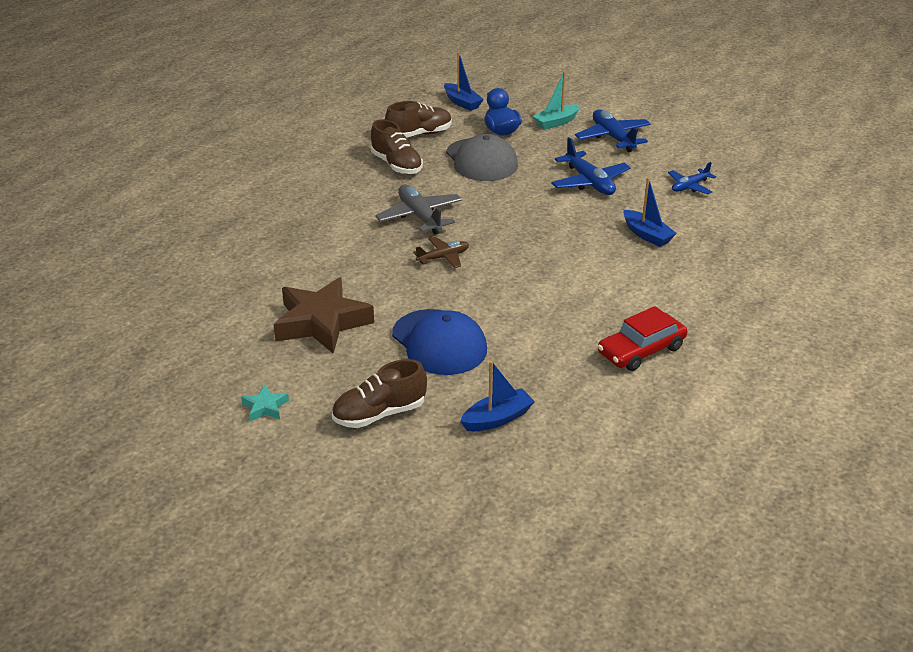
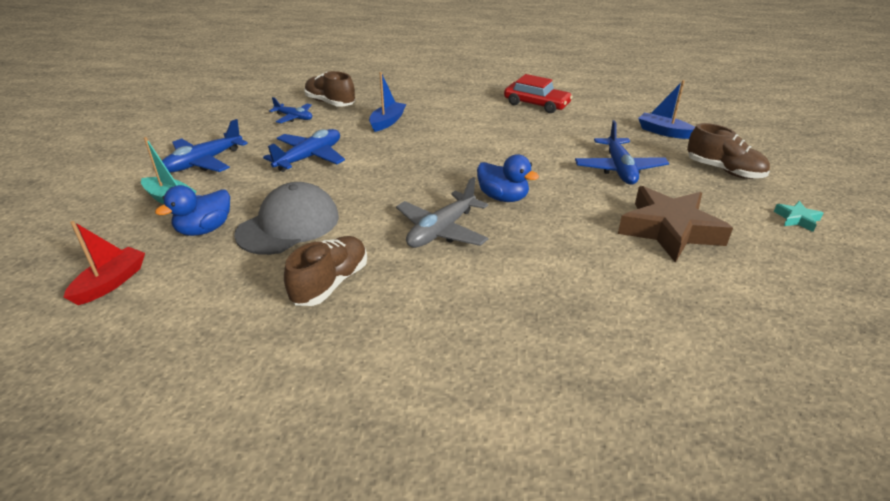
camera: 115 degrees left, 0 degrees up
(419, 134) = (230, 291): brown shoe -> brown shoe (330, 103)
(439, 342) = (619, 169): blue cap -> blue plane
(443, 257) = (503, 197): brown plane -> blue duck
(462, 103) = (111, 283): blue boat -> red boat

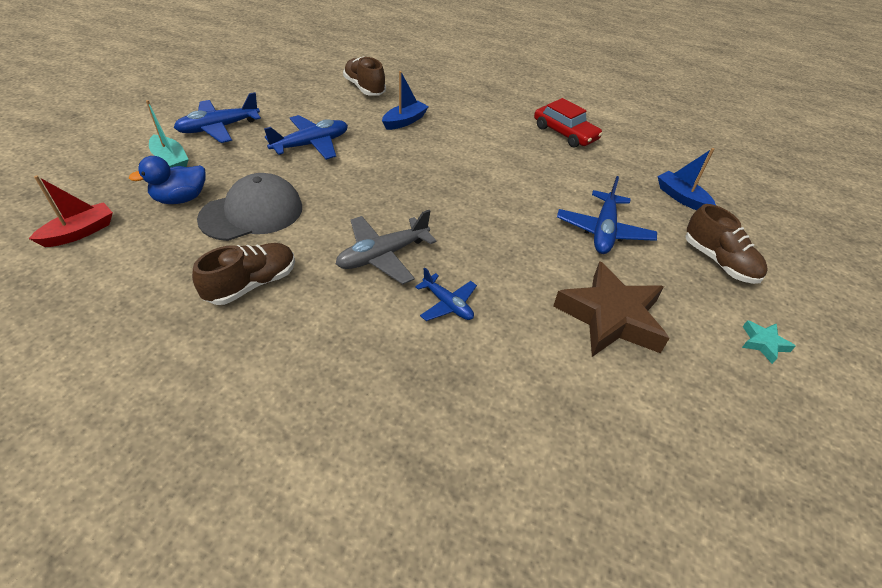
camera: 15 degrees right, 10 degrees up
(294, 117) = (323, 97): blue plane -> blue plane (447, 304)
(503, 197) = (463, 234): blue duck -> none

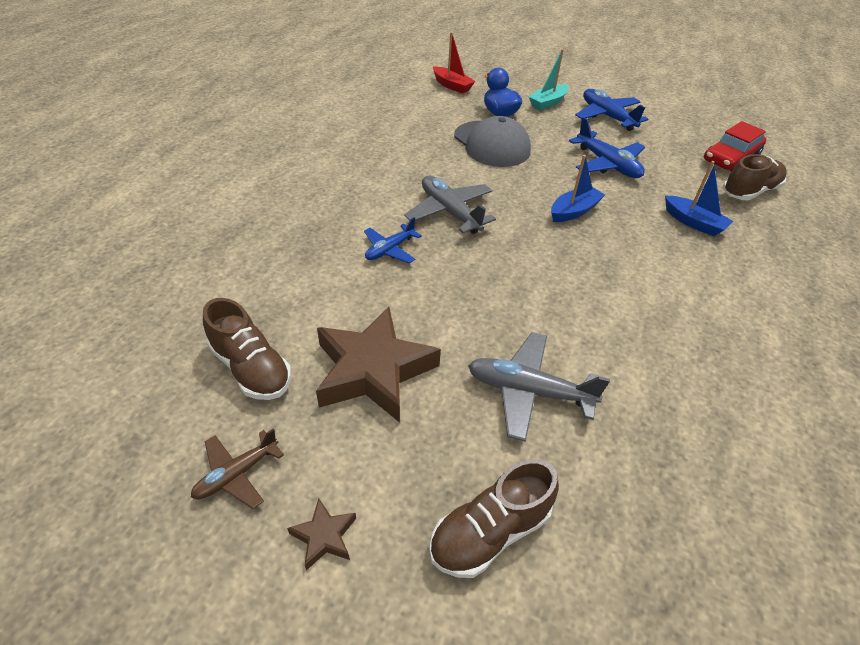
camera: 90 degrees right, 0 degrees up
(252, 284) = (408, 152): brown shoe -> brown shoe (251, 368)
(565, 133) = (769, 383): red car -> red car (730, 158)
(603, 231) = (529, 391): blue plane -> grey plane
(681, 197) = (651, 523): blue boat -> blue boat (574, 211)
(743, 404) = (237, 474): none -> brown plane
(763, 343) = (324, 536): turquoise star -> brown star

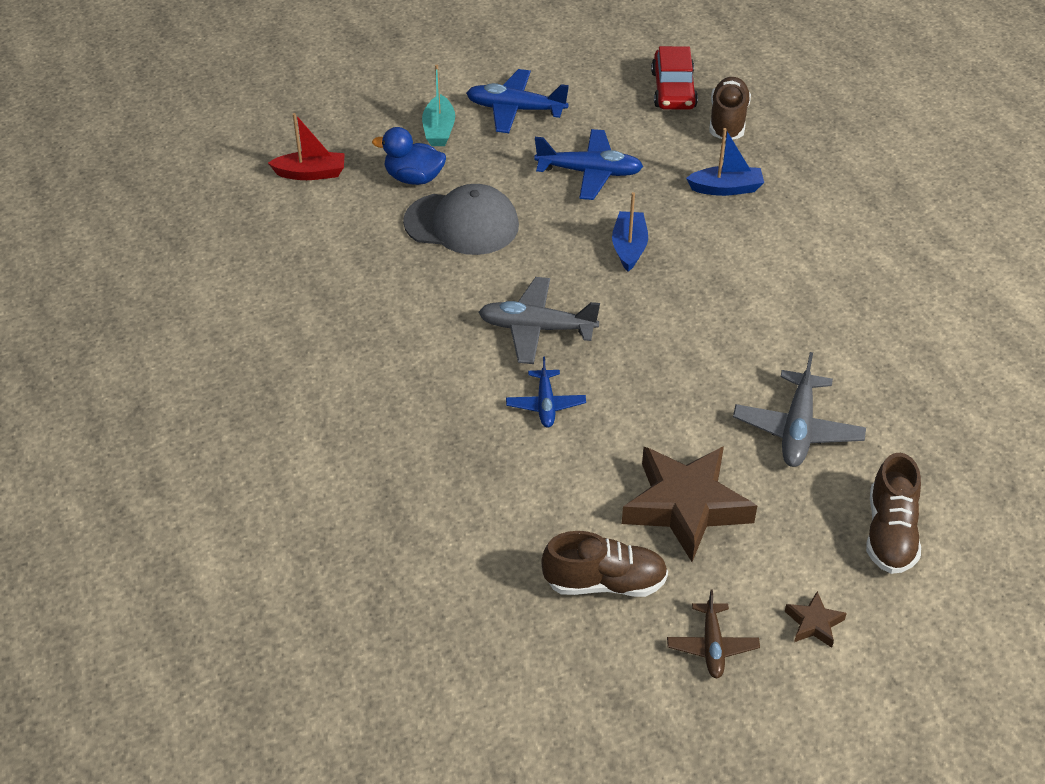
camera: 45 degrees left, 0 degrees up
(529, 391) = (797, 429): grey plane -> grey plane turned 45 degrees counterclockwise

